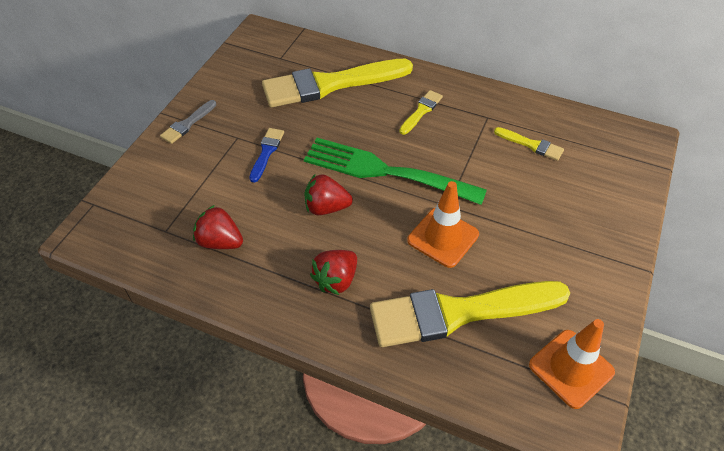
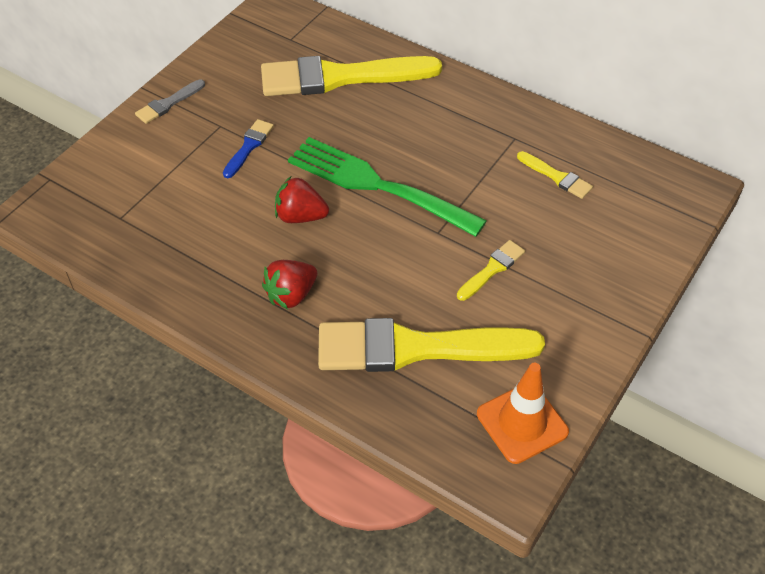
camera: 10 degrees right, 0 degrees up
(220, 241) = (176, 237): red strawberry -> none
(421, 111) = (438, 121): yellow brush -> yellow brush (492, 269)
(443, 237) = (422, 266): orange traffic cone -> none

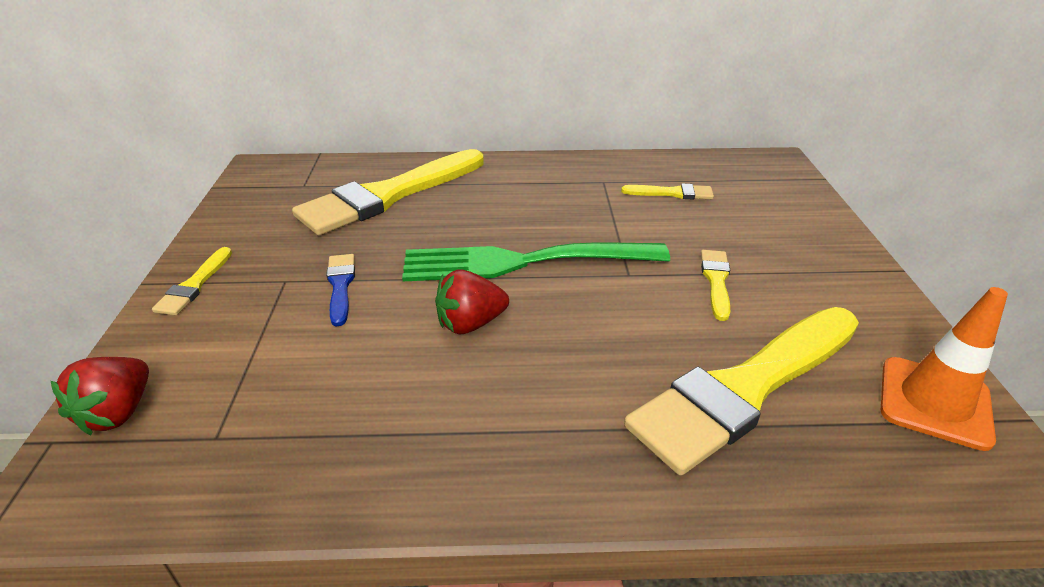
camera: 35 degrees left, 15 degrees down
(168, 104) = (194, 285): grey brush -> yellow brush
(291, 295) = (546, 409): red strawberry -> red strawberry (118, 412)

